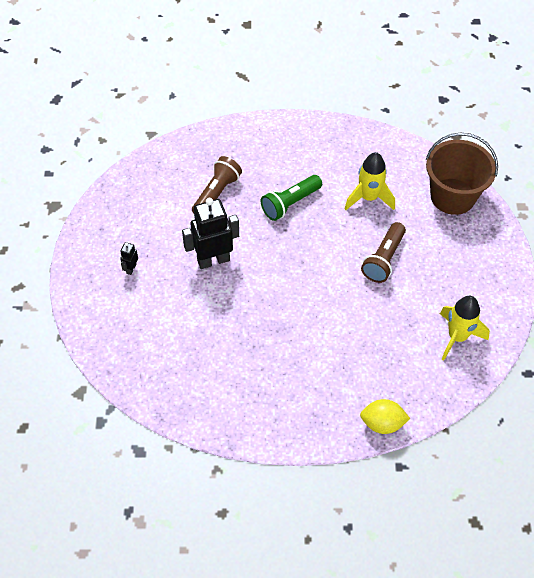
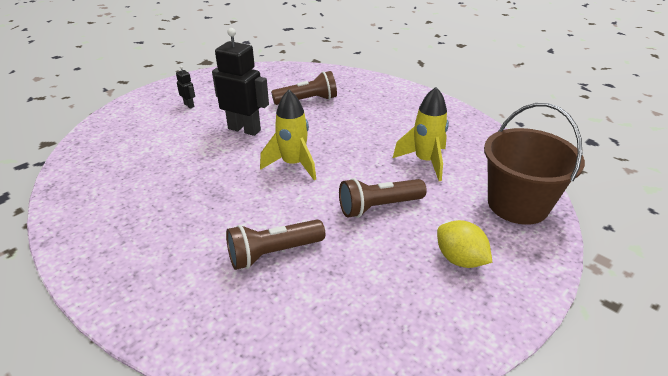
camera: 45 degrees right, 20 degrees down
(131, 269) = (189, 105): black robot -> black robot turned 75 degrees clockwise
(290, 203) = (352, 131): green flashlight -> none
(368, 339) = (273, 253): none -> brown flashlight
(382, 423) = (171, 334): yellow lemon -> yellow lemon (460, 259)
(457, 337) = (365, 320): yellow rocket -> yellow rocket (293, 164)

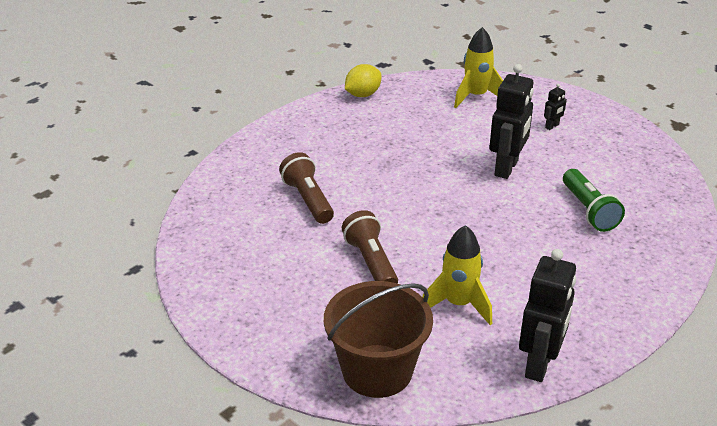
camera: 90 degrees right, 0 degrees up
(293, 164) = (441, 205): yellow rocket -> yellow rocket (476, 96)
(307, 100) = (589, 210): brown flashlight -> green flashlight
(460, 259) = (292, 310): yellow lemon -> yellow lemon (363, 94)
(478, 132) = (540, 365): none -> black robot

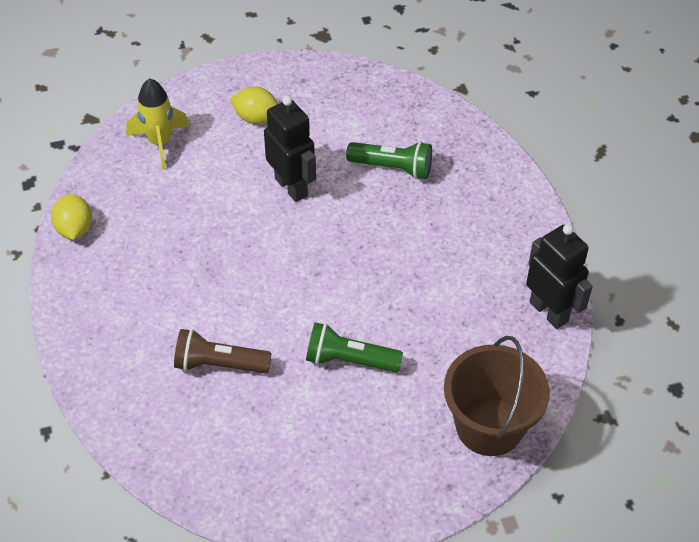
camera: 60 degrees left, 15 degrees up
(371, 262) = (349, 360): brown flashlight -> green flashlight
(458, 304) = (447, 325): yellow rocket -> none
(552, 126) = (256, 118): black robot -> yellow lemon

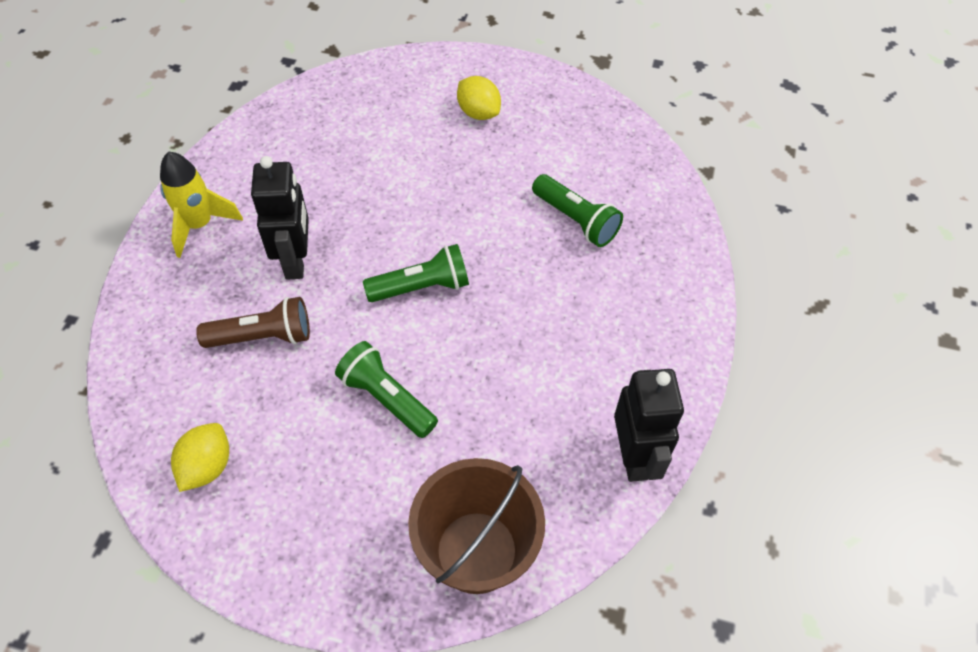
camera: 30 degrees right, 5 degrees up
(74, 229) = (239, 143): yellow lemon -> yellow lemon (207, 466)
(160, 143) = (373, 98): yellow rocket -> yellow rocket (199, 225)
(219, 364) = (262, 336): brown flashlight -> brown flashlight turned 135 degrees clockwise
(291, 187) = (462, 194): black robot -> black robot (296, 261)
(314, 270) = (421, 287): none -> green flashlight

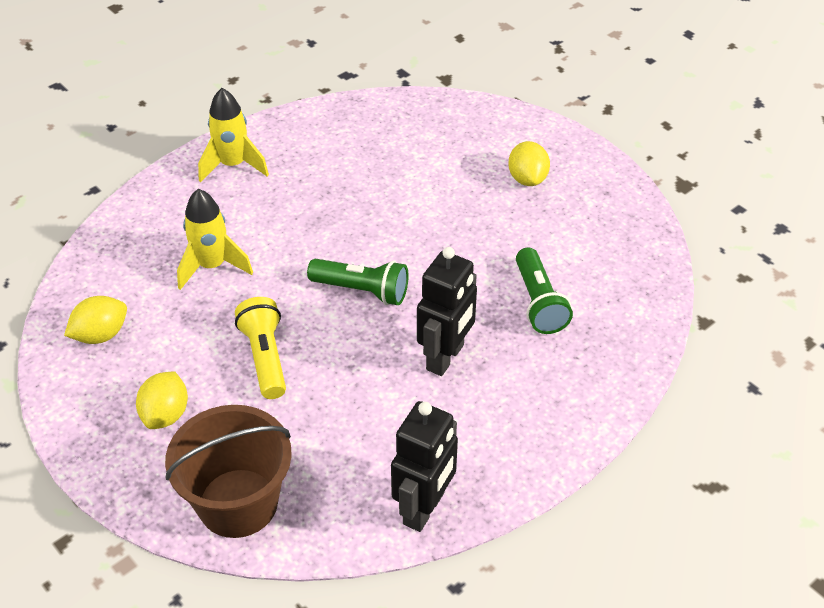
camera: 35 degrees right, 10 degrees down
(262, 336) = (212, 266): brown flashlight -> yellow rocket
(296, 261) = (282, 224): black robot -> black robot (445, 357)
(339, 508) = (165, 414): none -> yellow lemon
(387, 398) = (265, 357): green flashlight -> yellow flashlight

